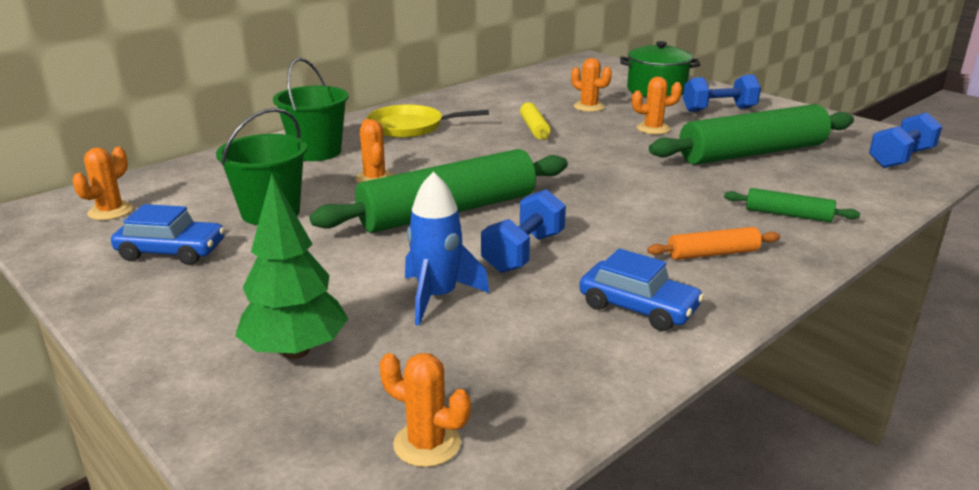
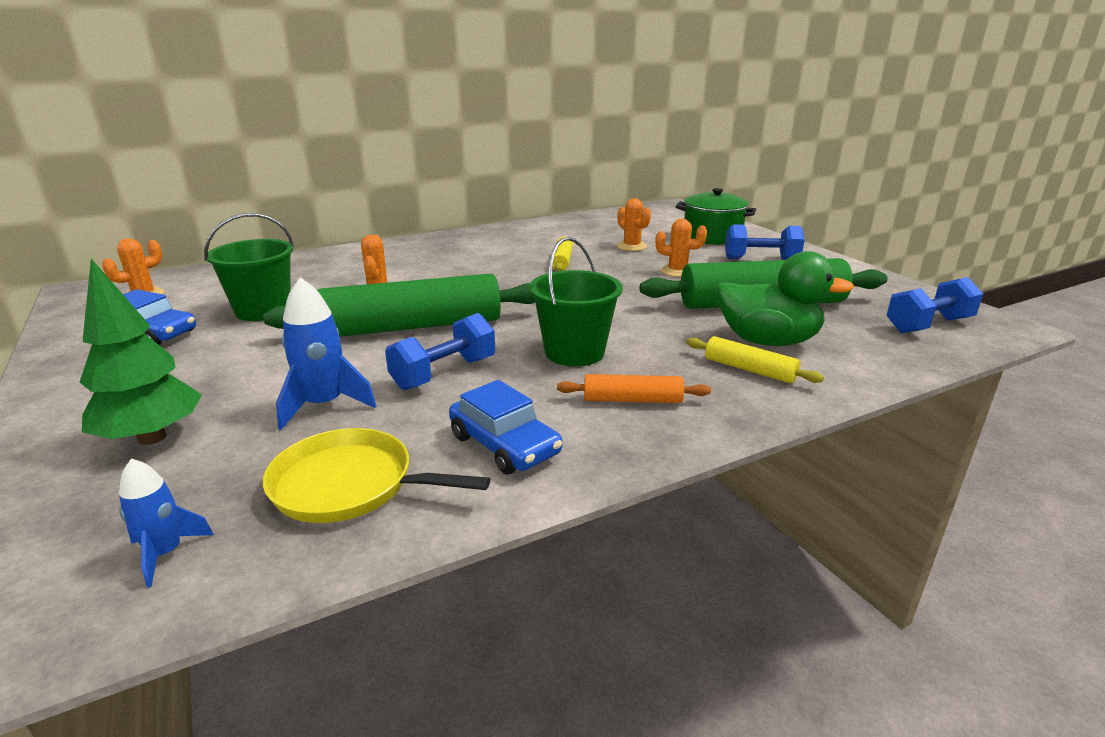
camera: 15 degrees right, 0 degrees up
(316, 152) = (353, 264): green bucket -> green bucket (574, 352)
(410, 127) = (452, 250): yellow pan -> yellow pan (350, 485)
(427, 444) = (165, 553): orange cactus -> blue rocket
(783, 187) = (767, 341): none -> green duck
(788, 215) = (749, 370): green rolling pin -> yellow rolling pin

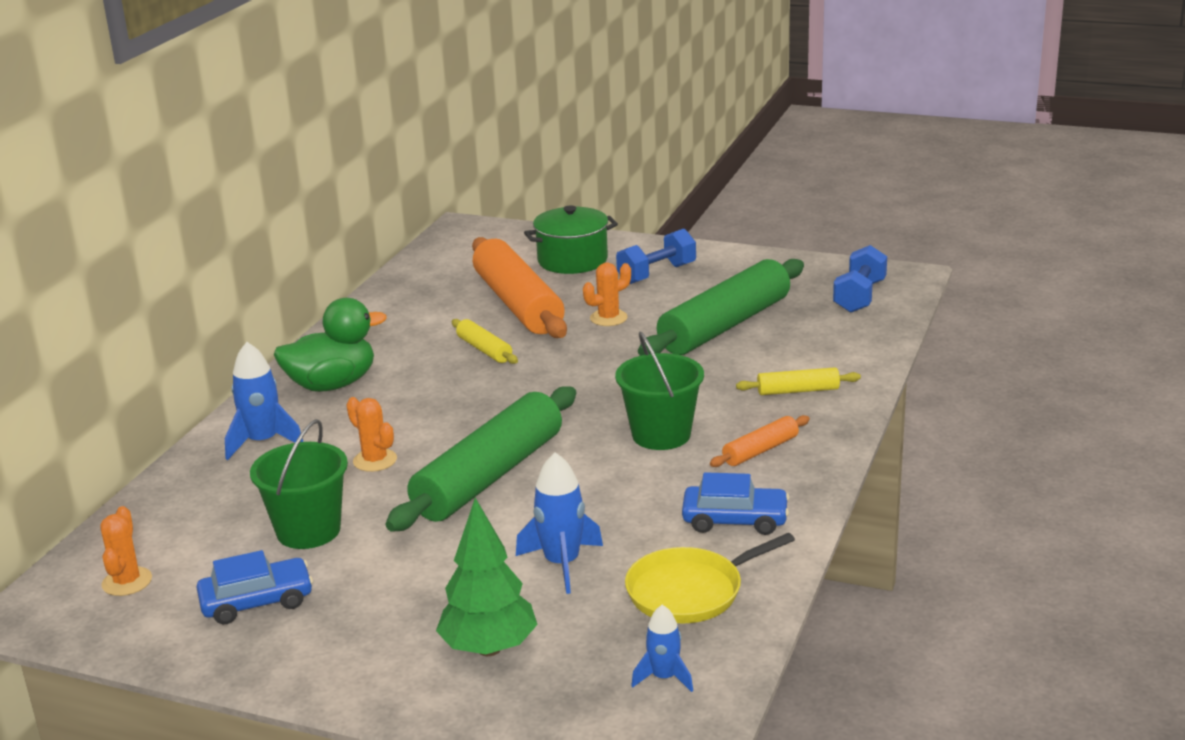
camera: 40 degrees left, 0 degrees up
(353, 261) = (263, 442): none -> blue rocket
(444, 373) = (599, 498): blue dumbbell -> none
(631, 246) = (518, 304): orange cactus -> orange rolling pin
(767, 341) = (777, 360): green duck -> green duck (332, 385)

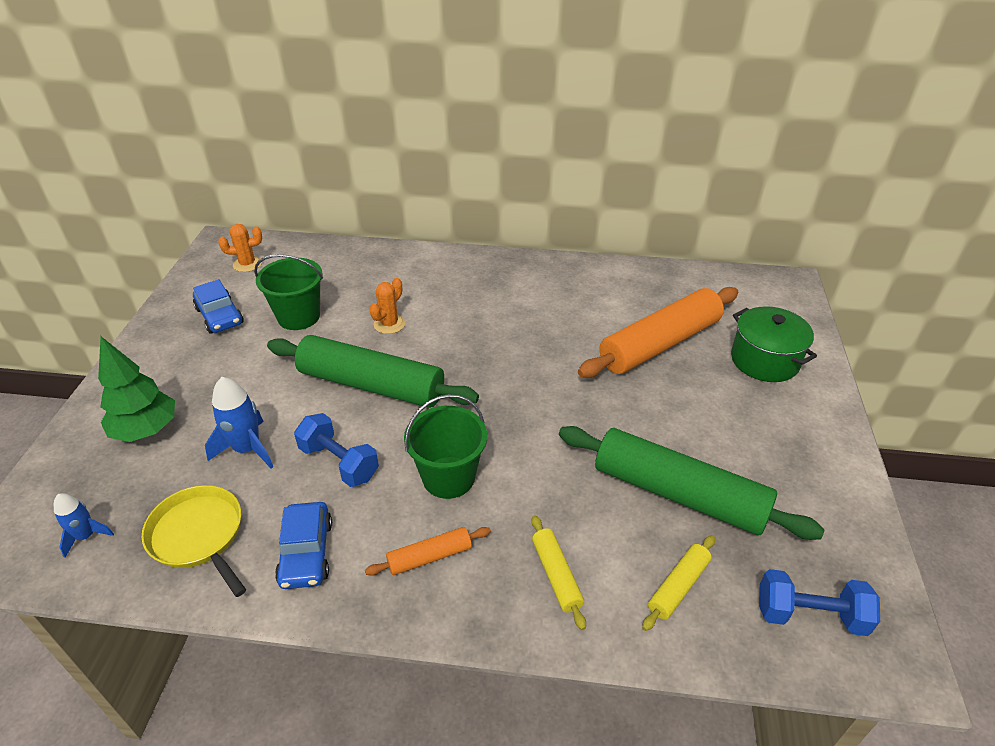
camera: 75 degrees right, 15 degrees up
(263, 442) = (408, 271): blue rocket -> none
(332, 385) = (492, 280): green duck -> none
(484, 349) = (570, 342): yellow rolling pin -> yellow rolling pin (678, 587)
(608, 318) = (658, 405): orange cactus -> none
(657, 274) = (769, 423): blue dumbbell -> blue dumbbell (339, 462)
(760, 450) = (429, 557): orange rolling pin -> orange rolling pin turned 60 degrees counterclockwise

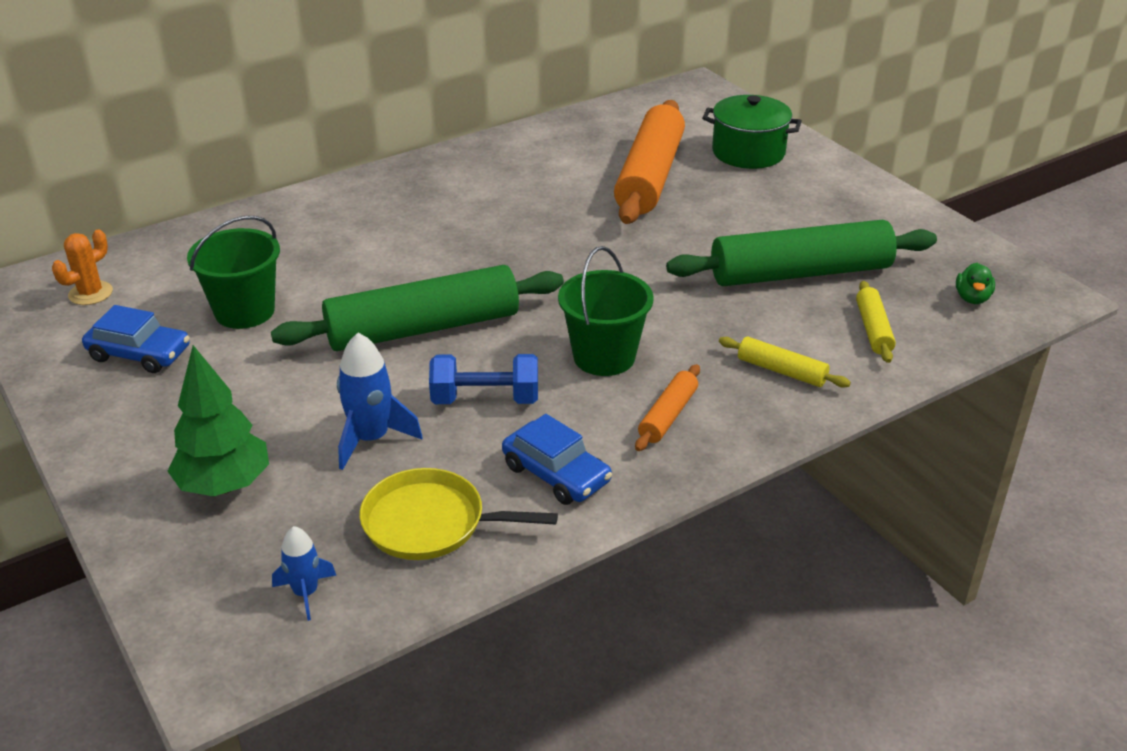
camera: 40 degrees left, 5 degrees down
(389, 324) = (363, 272): orange cactus -> none
(810, 615) = (972, 298): blue dumbbell -> green duck

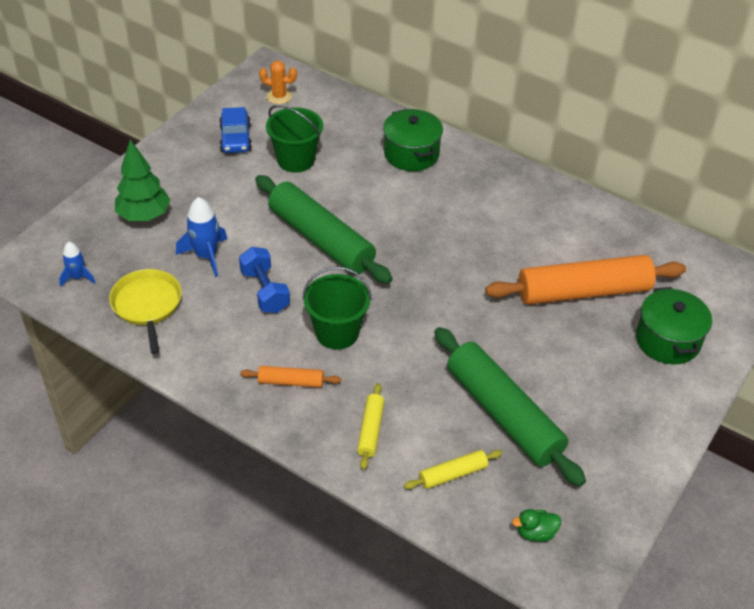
camera: 65 degrees right, 10 degrees up
(326, 220) = (411, 154): none -> green pot
(556, 474) = (211, 345): blue car -> none

